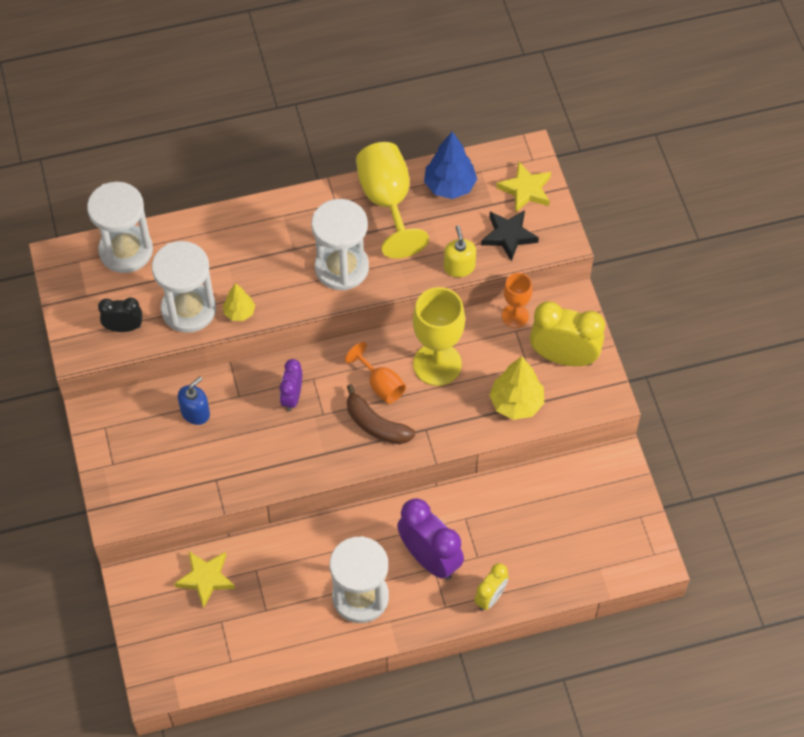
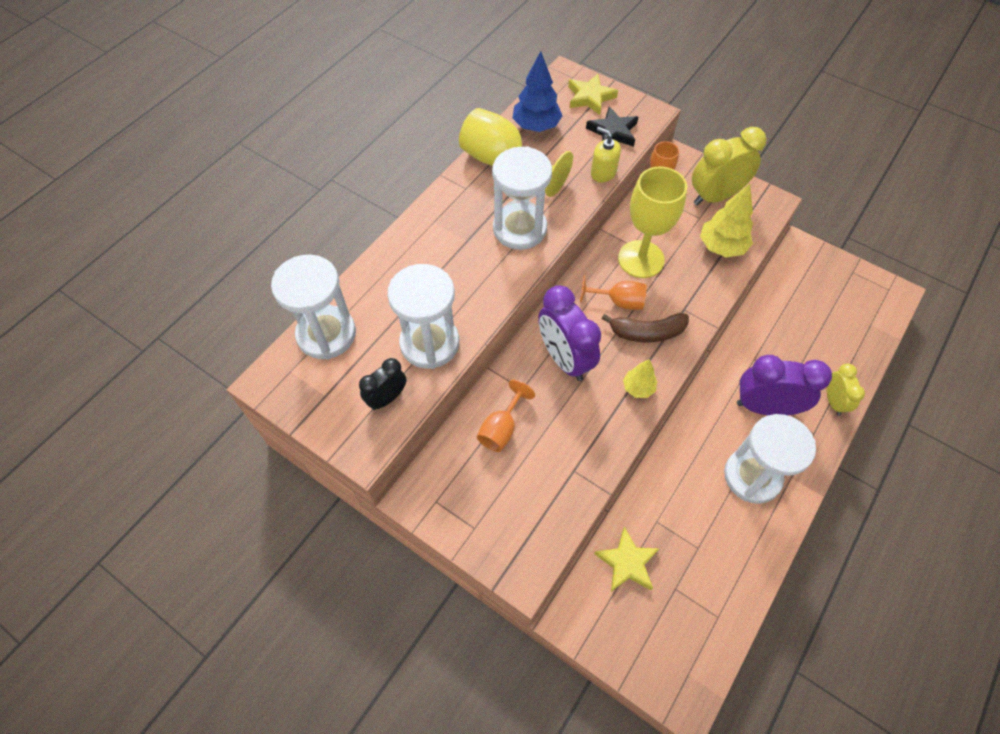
camera: 40 degrees left, 0 degrees up
(195, 412) = (501, 429): blue soap dispenser -> orange goblet
(239, 312) = (475, 316): yellow tree -> yellow tree (638, 388)
(292, 397) = (564, 359): purple clock -> purple clock, size x1.76

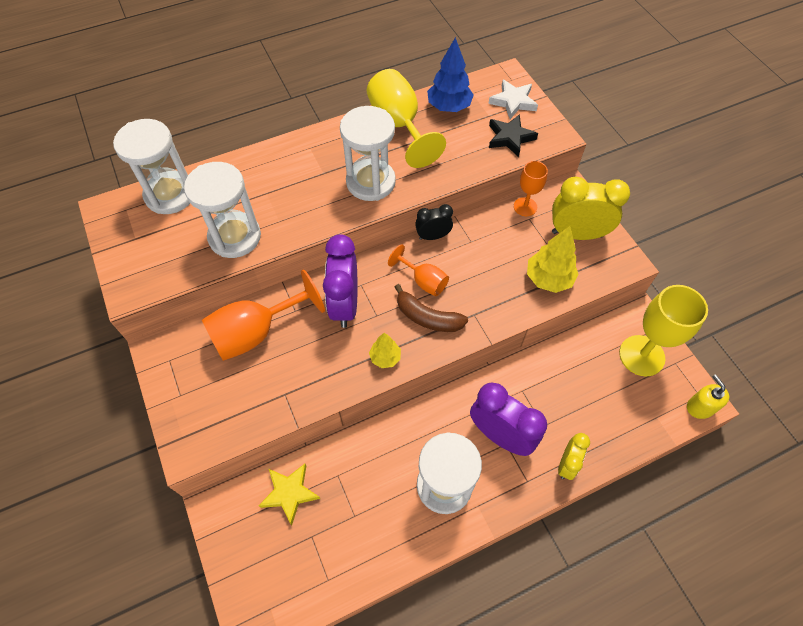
camera: 30 degrees right, 0 degrees up
(387, 398) = (174, 262): black clock -> black clock (433, 236)
(501, 429) = (256, 332): orange goblet -> orange goblet, size x1.77
(590, 97) = (513, 102): yellow star -> white star
(603, 173) = (474, 167): yellow soap dispenser -> yellow soap dispenser (700, 407)
(641, 259) = (469, 256): yellow goblet -> yellow goblet (641, 355)

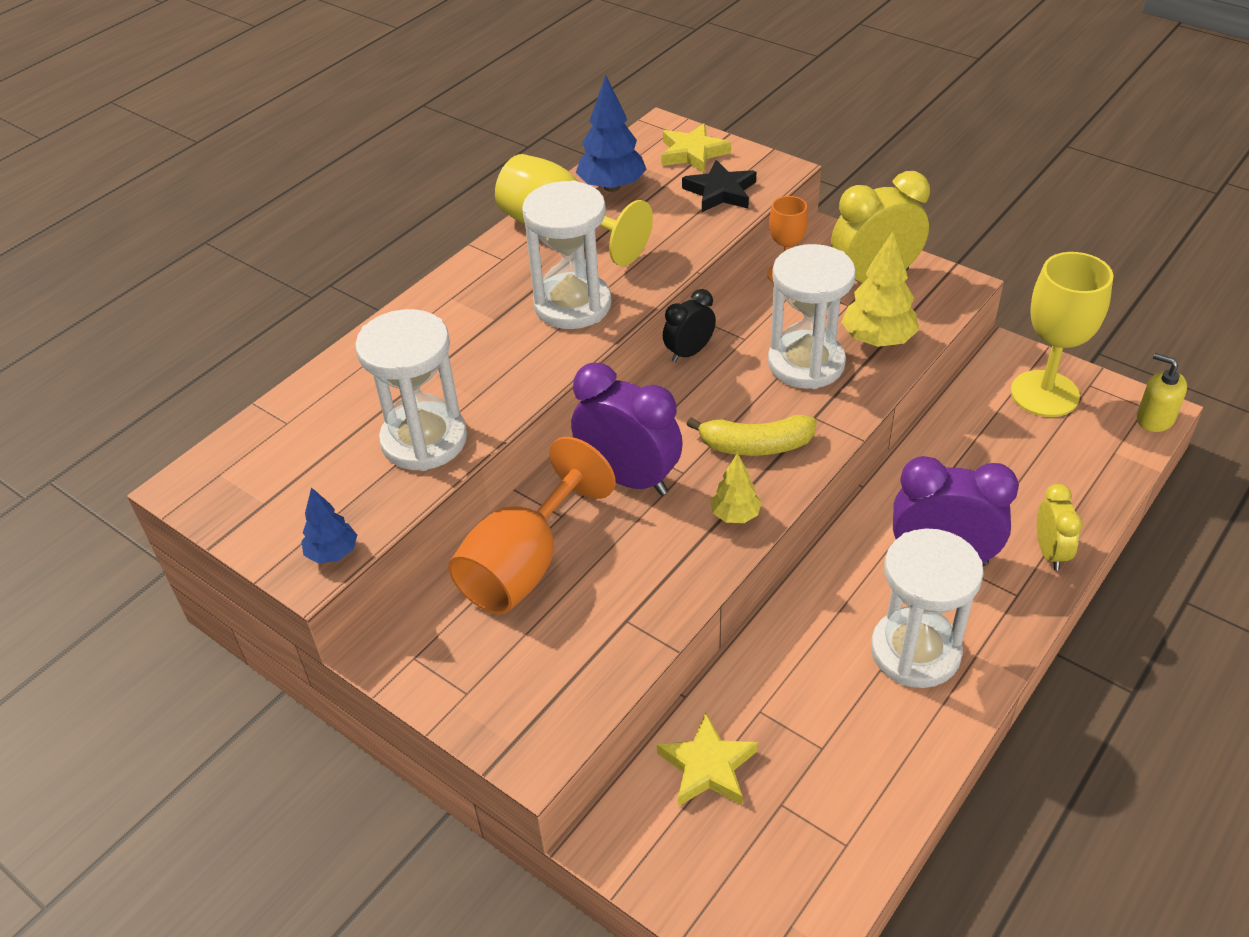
camera: 25 degrees left, 15 degrees down
(146, 287) = (333, 553): none -> blue tree
(170, 195) = (279, 429): white hourglass -> white hourglass (806, 364)
(345, 304) = (629, 478): purple clock -> purple clock turned 150 degrees clockwise
(424, 281) = (717, 407): orange goblet -> none
(427, 317) = (755, 446): brown banana -> yellow banana
(513, 102) = (692, 153): white star -> yellow star

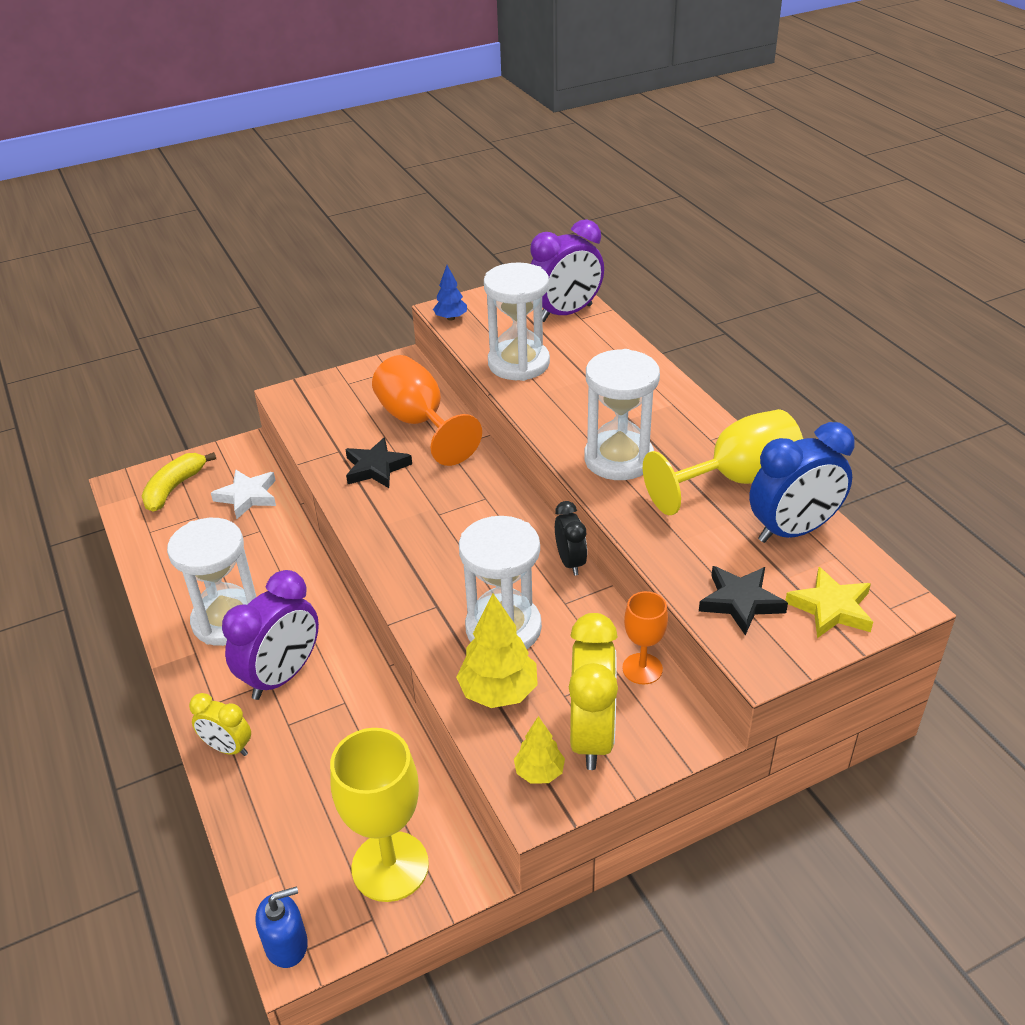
camera: 115 degrees right, 5 degrees down
(612, 187) = (793, 531): blue tree -> blue clock
(629, 478) = (455, 486): purple clock -> purple clock (566, 313)
(638, 564) = (376, 468): none -> black star
(708, 766) = (247, 496): yellow star -> white star
(735, 515) = (377, 524): yellow tree -> yellow tree (539, 772)
(755, 446) = (433, 560): yellow banana -> yellow banana (174, 488)
(1155, 419) = (286, 944): yellow soap dispenser -> blue soap dispenser

